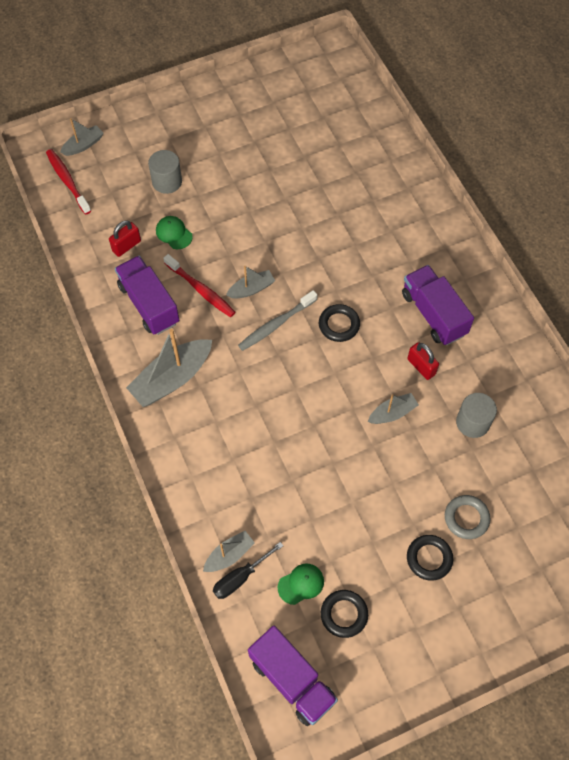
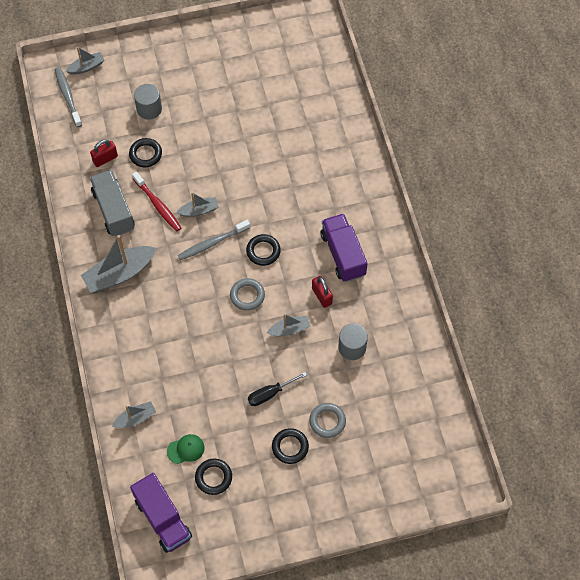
camera: 10 degrees right, 0 degrees up
(67, 181) = (68, 96): red toothbrush -> grey toothbrush
(149, 304) = (113, 210): purple truck -> grey truck
(174, 233) = (145, 154): green cap -> black ring
(240, 577) = (140, 436): black screwdriver -> black screwdriver (270, 393)
(332, 380) = (247, 296): none -> grey ring

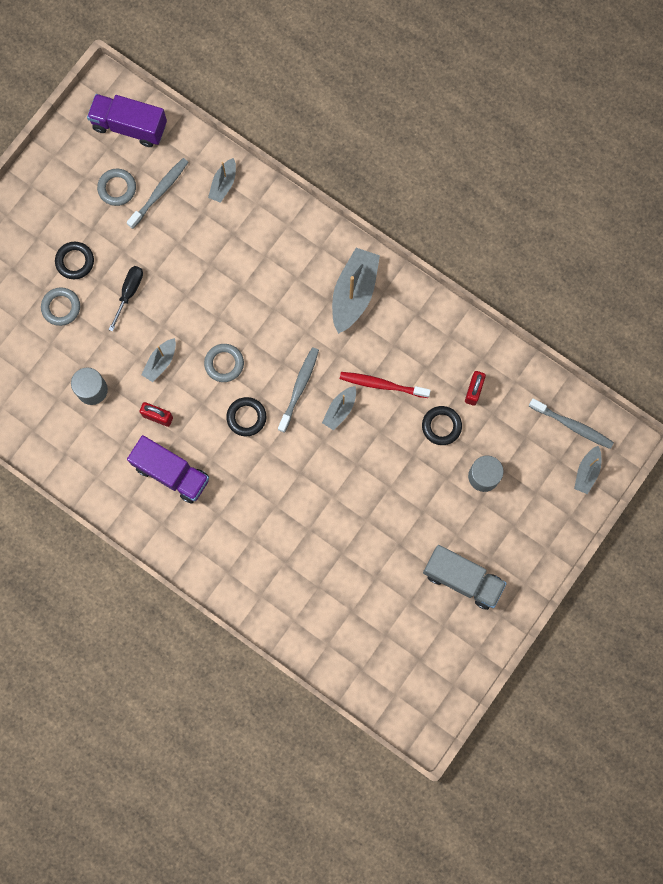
camera: 140 degrees right, 15 degrees up
(113, 210) = (416, 347): grey truck -> grey truck (462, 579)
(186, 449) = (159, 192): green cap -> grey toothbrush
(213, 477) = (117, 188): black ring -> grey ring

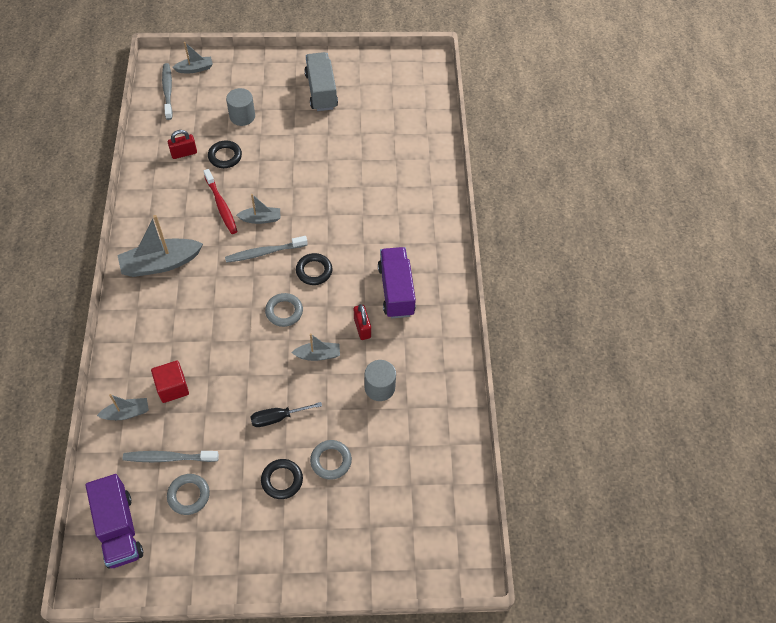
camera: 130 degrees left, 20 degrees down
(220, 231) = (172, 387): none -> red cube

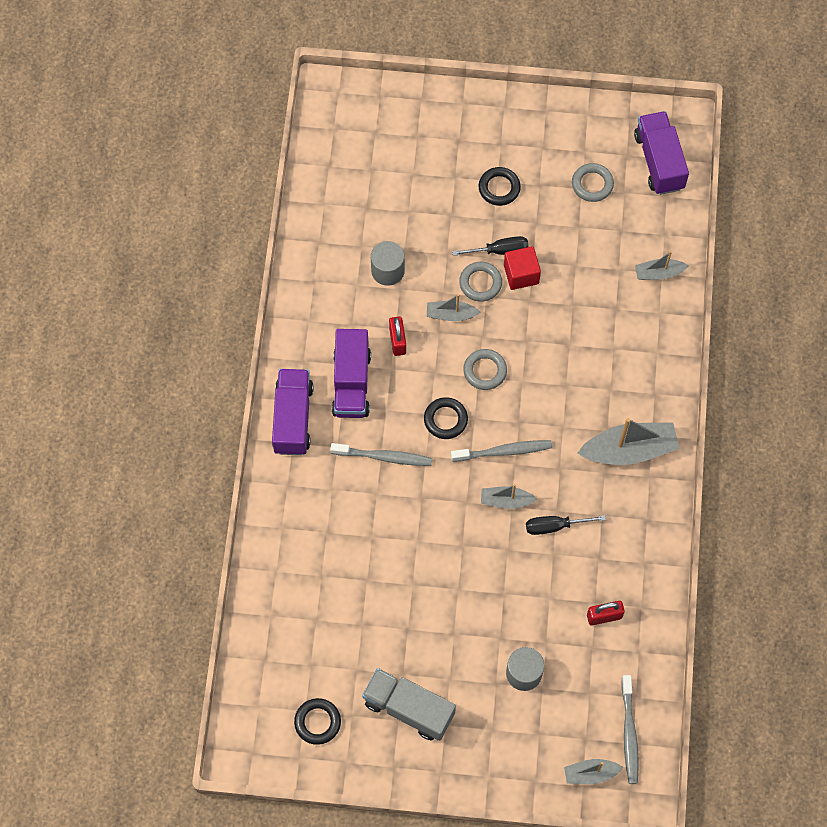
camera: 170 degrees left, 10 degrees up
(169, 458) = (613, 222): grey toothbrush -> grey toothbrush (384, 457)
(172, 387) = (611, 295): red cube -> red cube (521, 274)
(221, 205) = (555, 526): red toothbrush -> black screwdriver
(225, 156) = (549, 605): black ring -> black ring (317, 722)
(321, 91) = (409, 708): grey truck -> grey truck turned 120 degrees clockwise
(331, 461) = (448, 201): grey ring -> grey ring (480, 283)
(439, 259) = (293, 418): none -> purple truck

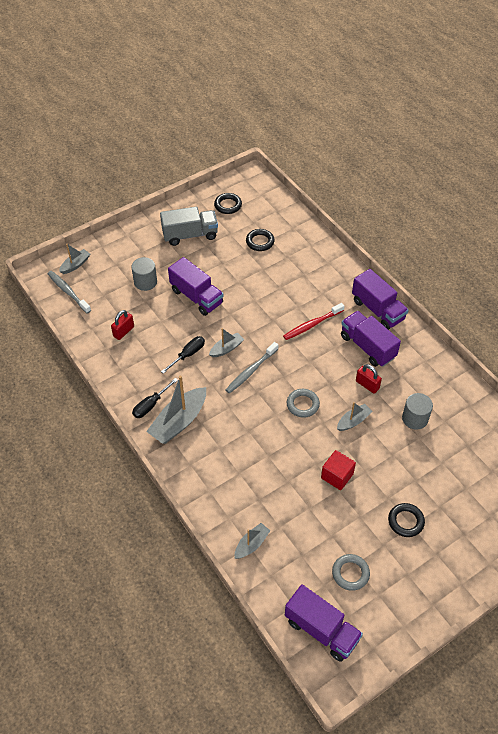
camera: 140 degrees right, 15 degrees down
(384, 457) = (312, 325): grey toothbrush -> red toothbrush
(445, 419) = (298, 364): black ring -> black ring (260, 242)
(480, 283) = (355, 452): grey ring -> none
(480, 601) = (196, 297): none -> purple truck
(499, 250) = (364, 480): black screwdriver -> black screwdriver (151, 405)

